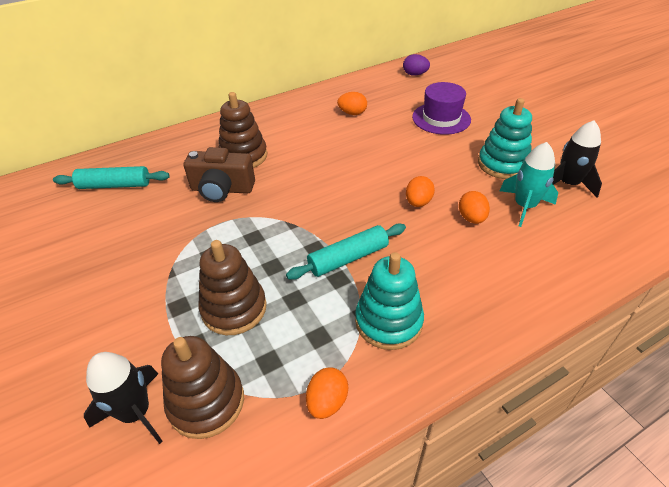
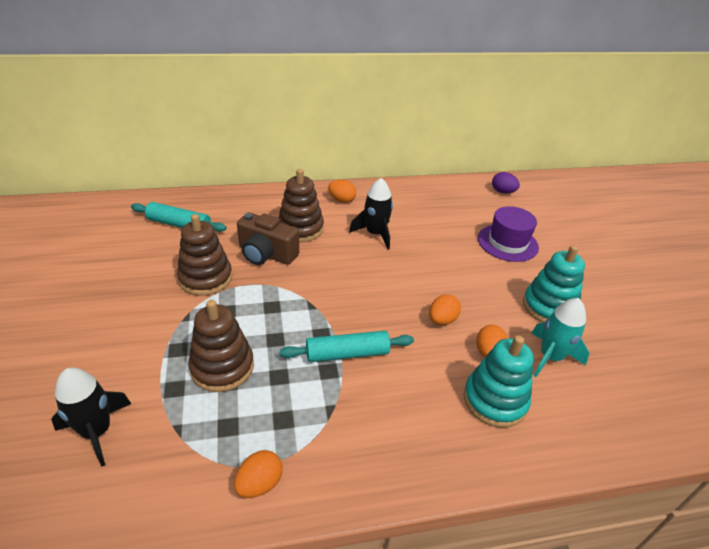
camera: 15 degrees right, 5 degrees down
(206, 402) = (157, 444): brown stacking toy -> brown stacking toy (205, 278)
(352, 113) = (421, 214): orange egg -> orange egg (341, 200)
(388, 321) = (354, 427): turquoise stacking toy -> turquoise stacking toy (495, 400)
(567, 184) = (610, 348): black rocket -> black rocket (375, 234)

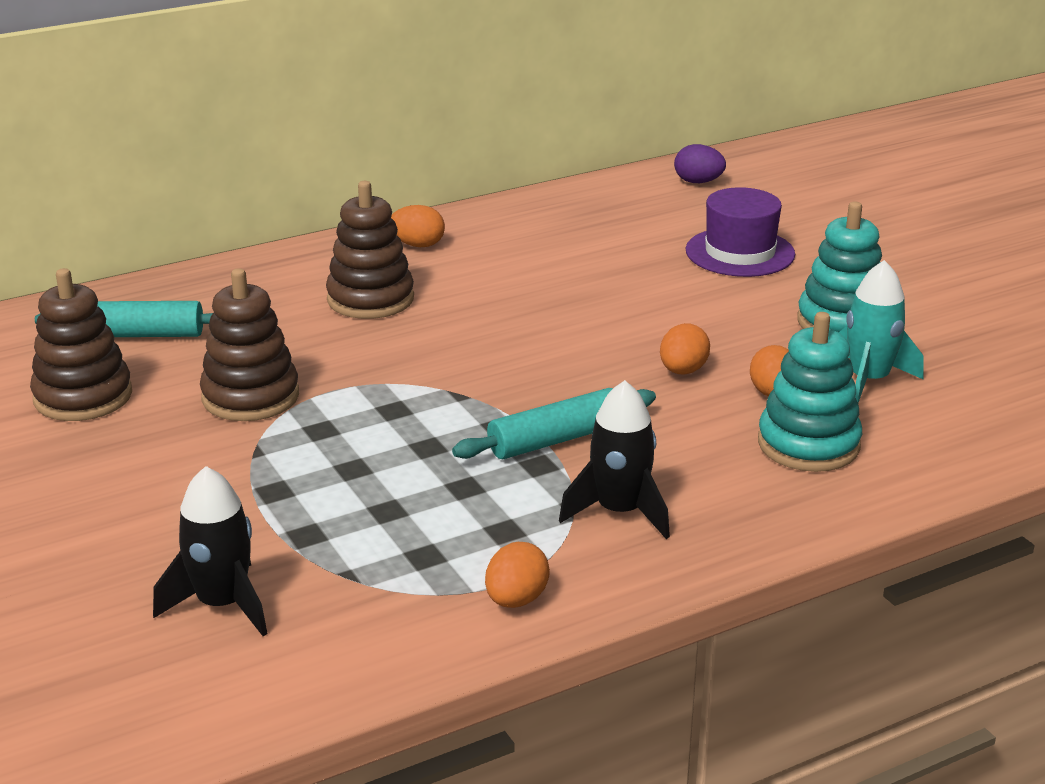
camera: 15 degrees left, 10 degrees down
(222, 367) = (366, 495): brown stacking toy -> brown stacking toy (83, 396)
(266, 254) = (334, 345): brown camera -> none
(375, 234) = (508, 282): black rocket -> black rocket (619, 512)

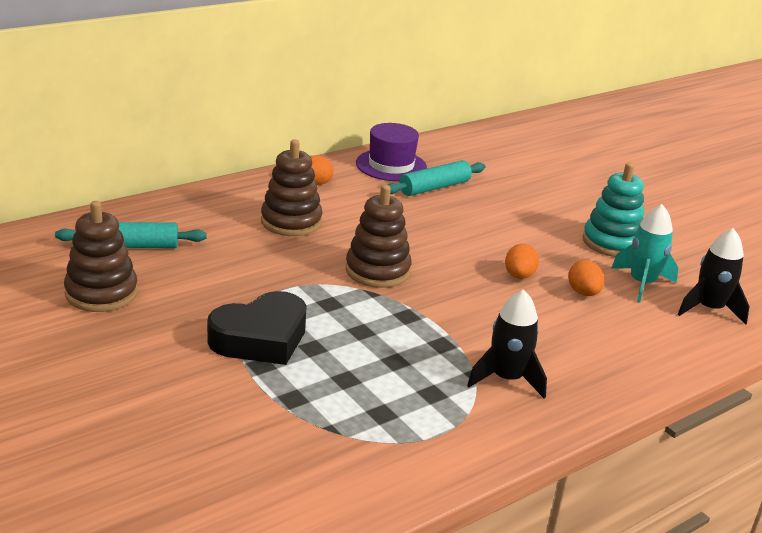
camera: 10 degrees left, 0 degrees up
(222, 604) = (245, 453): black rocket -> black rocket (709, 309)
(250, 397) = (225, 293): brown stacking toy -> brown stacking toy (377, 271)
(284, 456) = (261, 338): none -> black heart
(516, 600) = (455, 446): orange egg -> none
(556, 440) = (448, 326): turquoise rolling pin -> turquoise rolling pin (434, 187)
(698, 182) = (489, 143): purple egg -> none
(740, 252) = (531, 192): purple hat -> purple hat (391, 165)
(808, 444) = (617, 329): turquoise stacking toy -> none

